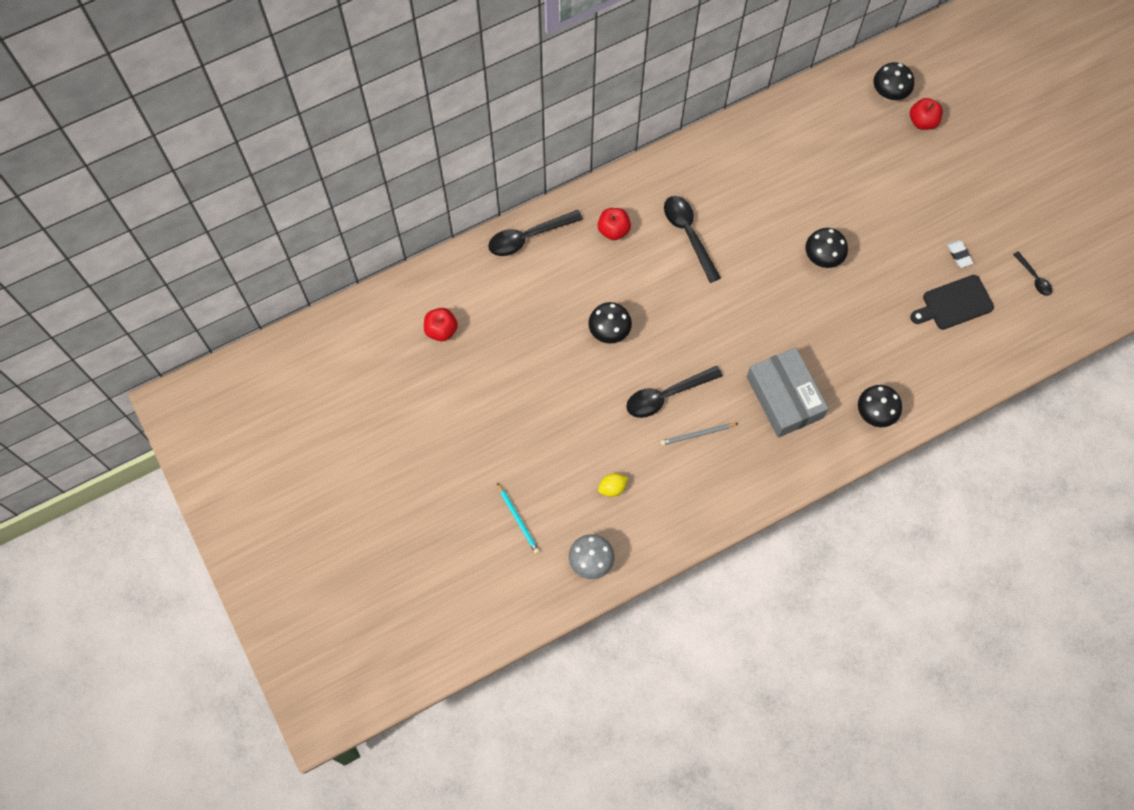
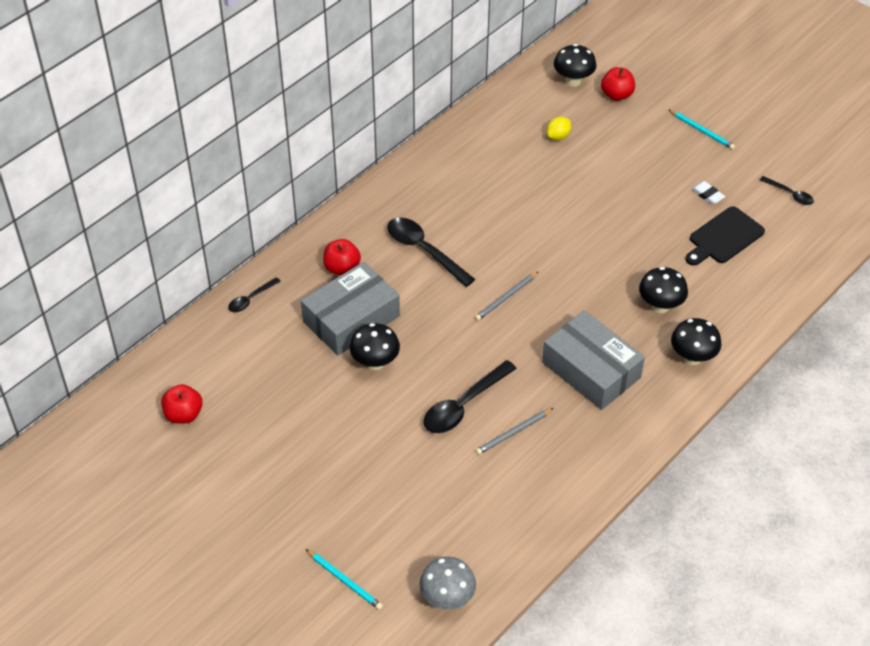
camera: 20 degrees left, 20 degrees down
(528, 237) = (251, 299): black spoon -> black spoon, size x0.55
(604, 283) = (351, 318): none -> grey box
(612, 488) = (441, 514): yellow lemon -> yellow lemon (558, 136)
(740, 304) = (506, 298): none -> grey pencil
(822, 258) = (572, 234): black mushroom -> black mushroom (660, 306)
(984, 185) = (702, 131): none -> turquoise pencil

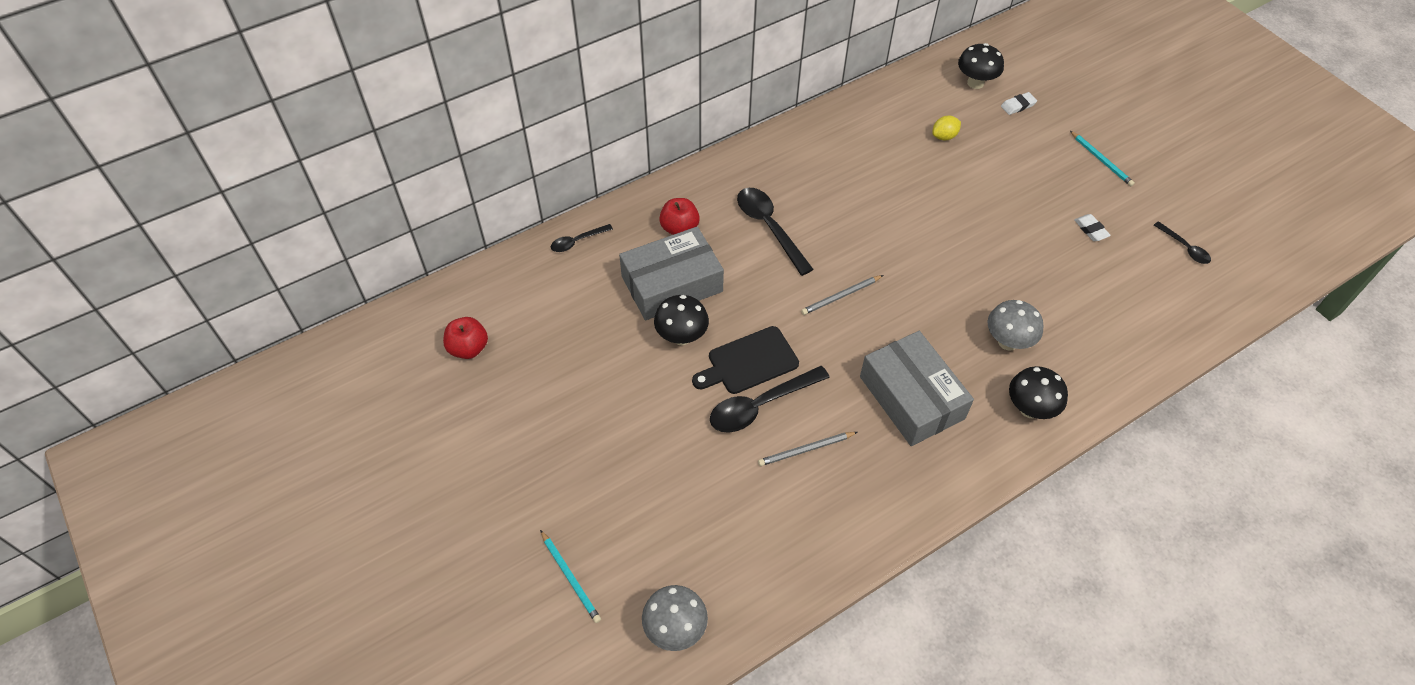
camera: 15 degrees right, 5 degrees up
(616, 95) = (1018, 105): red apple -> white eraser
(660, 306) = (1008, 342): black mushroom -> grey mushroom
(724, 237) = (1098, 280): black cutting board -> black cutting board (749, 362)

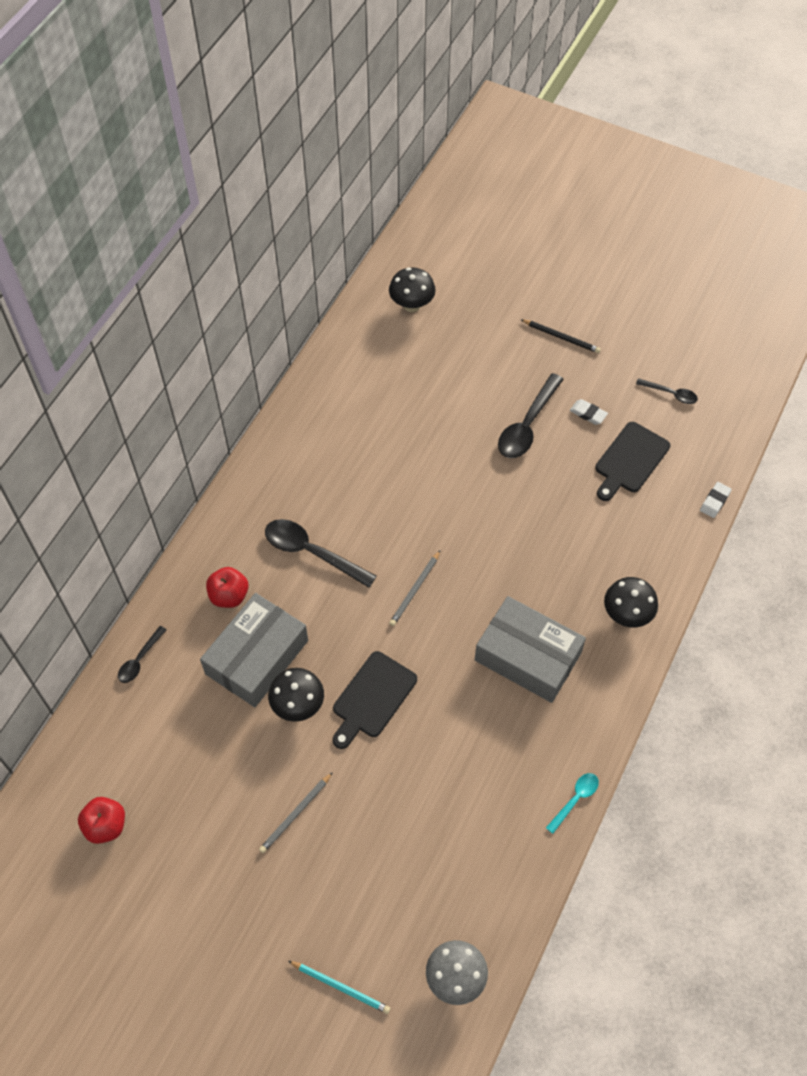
camera: 30 degrees left, 5 degrees up
(760, 405) = (407, 734): black spoon -> black spoon (527, 425)
(806, 450) = (468, 754): grey pencil -> grey pencil (295, 814)
(883, 539) = (575, 799): none -> turquoise spoon
(944, 136) = (415, 377): yellow lemon -> none
(1008, 342) = (577, 560): grey mushroom -> none
(1018, 105) = (462, 312): white eraser -> white eraser (715, 501)
(1101, 160) = (561, 337): turquoise pencil -> black pencil
(1110, 284) = (630, 460): none -> black cutting board

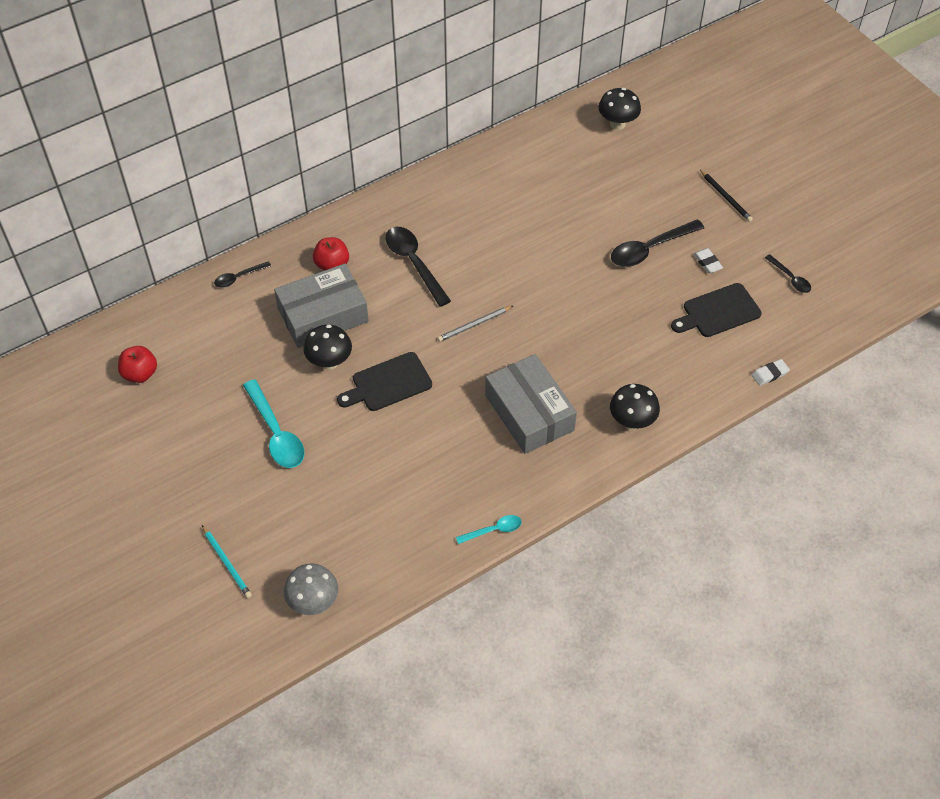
camera: 30 degrees right, 5 degrees down
(295, 814) = (276, 433): grey pencil -> turquoise spoon

